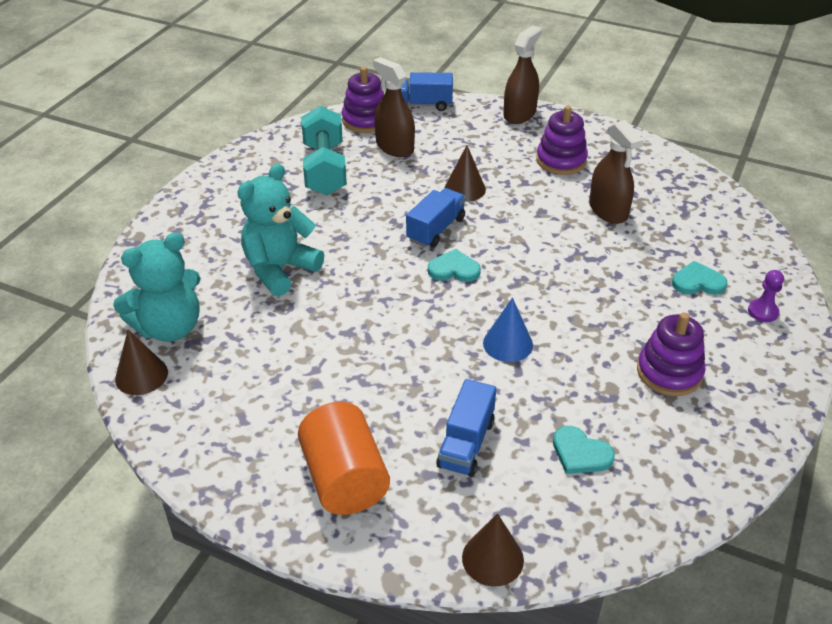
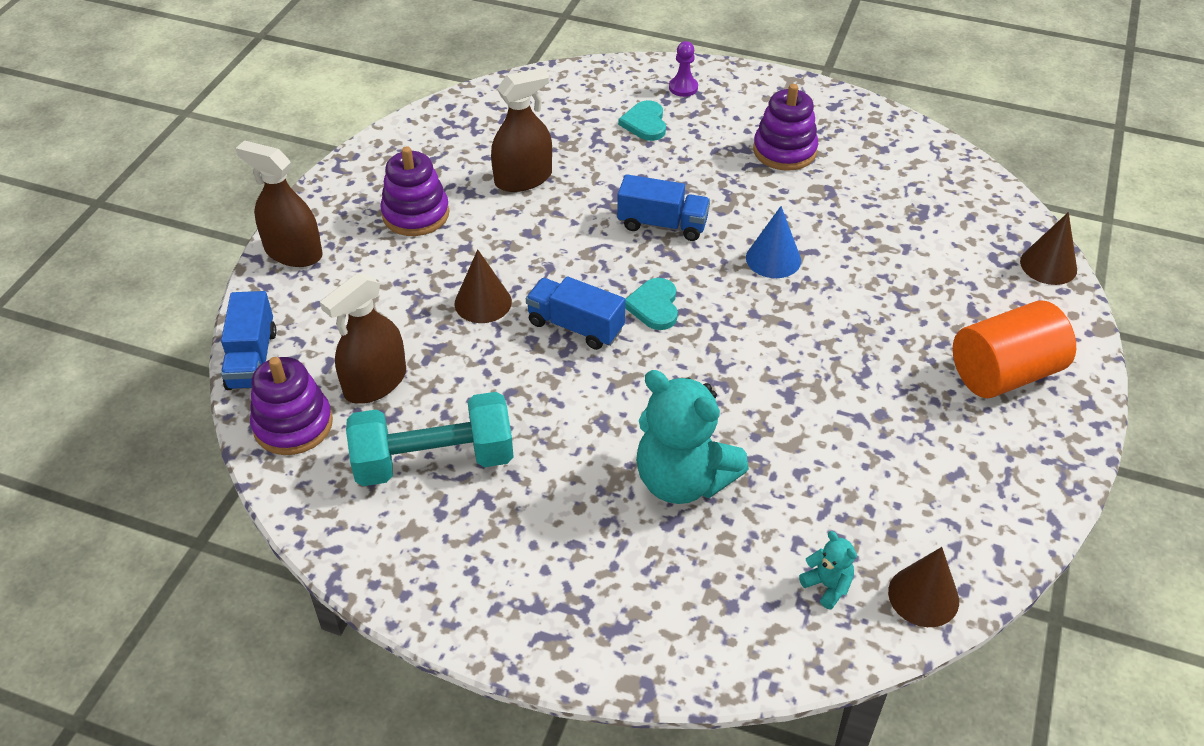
camera: 95 degrees left, 5 degrees up
(169, 327) = (827, 586): turquoise teddy bear -> turquoise teddy bear, size x0.43
(466, 443) = (924, 286): blue truck -> blue truck (662, 224)
(580, 453) = (907, 210): turquoise heart -> none

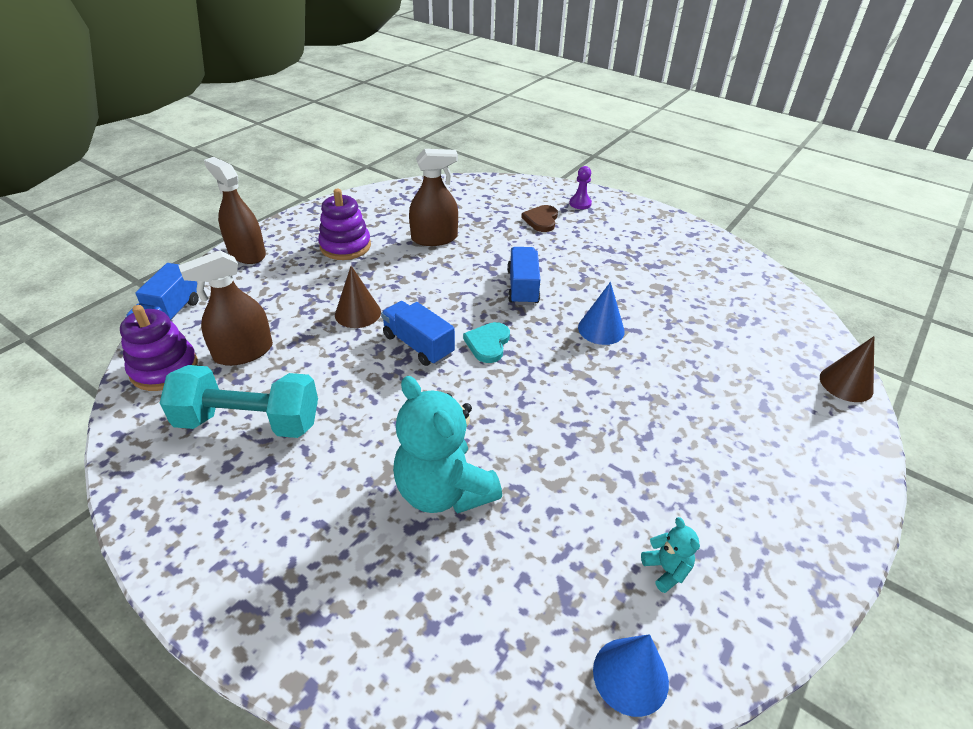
camera: 15 degrees right, 5 degrees down
(645, 123) = (541, 220): turquoise heart -> brown heart
(662, 224) = (522, 287): blue truck -> blue truck turned 120 degrees counterclockwise
(784, 151) = (641, 256): purple stacking toy -> none
(827, 586) = (535, 634): turquoise teddy bear -> turquoise teddy bear (666, 570)
(923, 596) = (630, 675): brown cone -> blue cone
(1004, 373) = (780, 468): orange cylinder -> none

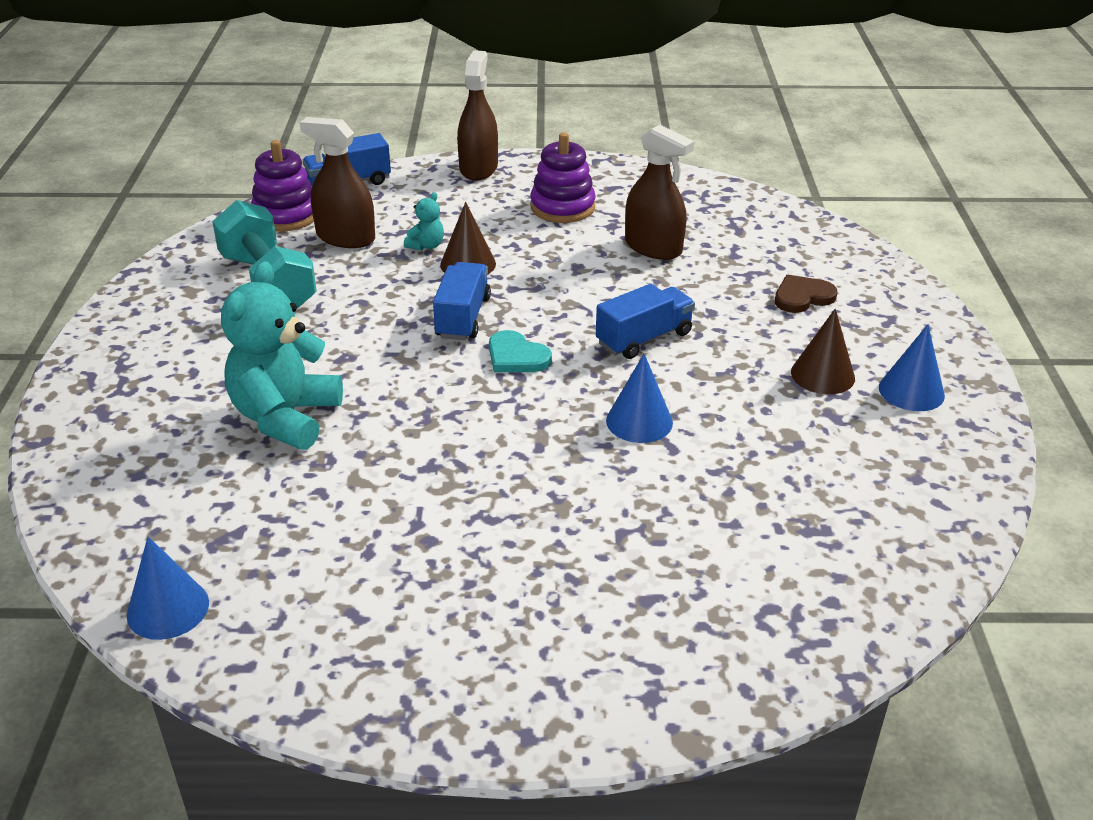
camera: 55 degrees right, 5 degrees down
(488, 343) = (516, 356): turquoise heart -> turquoise heart turned 120 degrees counterclockwise
(580, 203) = (890, 309): purple pawn -> none
(653, 234) = (911, 391): none -> blue cone
(666, 570) = (309, 593): turquoise teddy bear -> turquoise teddy bear (426, 246)
(846, 384) = (790, 669): brown cone -> brown cone (822, 375)

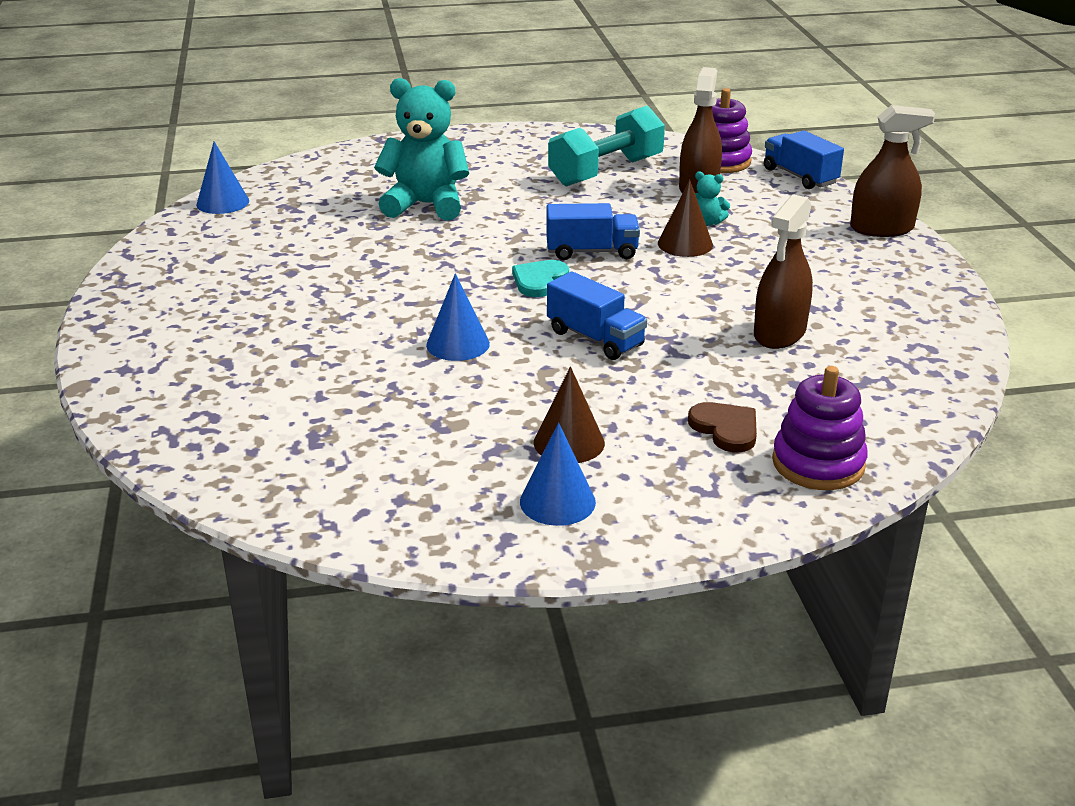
camera: 80 degrees right, 5 degrees down
(562, 207) = (831, 278): purple stacking toy -> purple stacking toy (818, 463)

